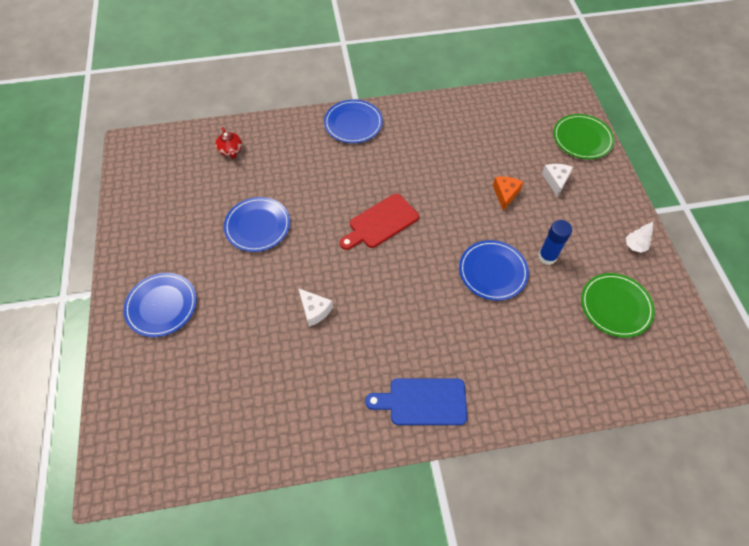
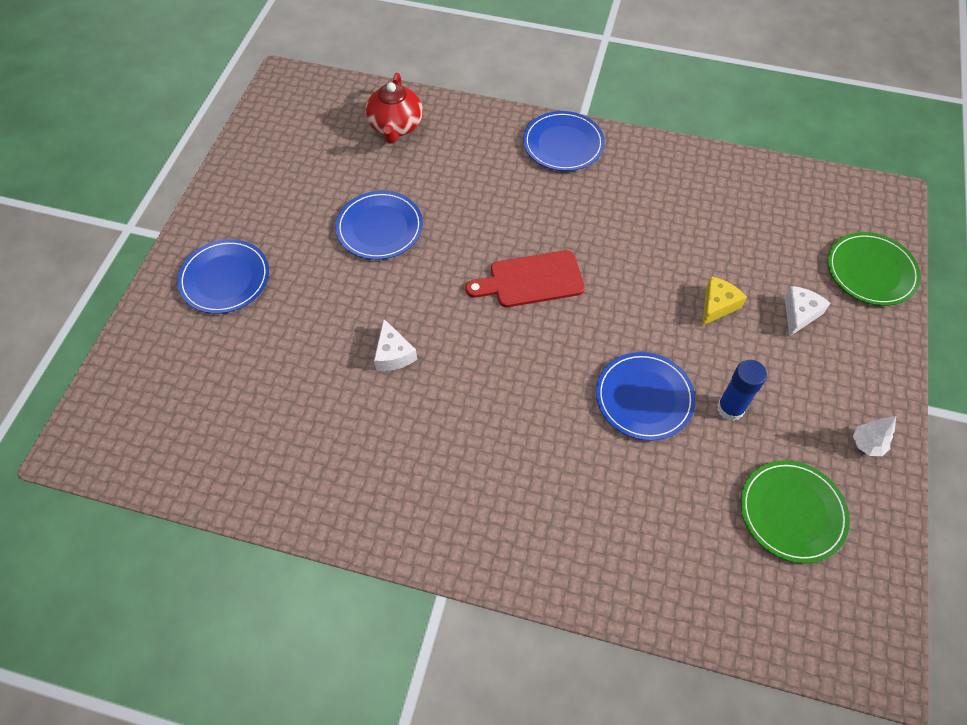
camera: 25 degrees right, 0 degrees up
(230, 150) = (395, 126): red teapot -> red teapot, size x1.64
(422, 401) = (464, 519): blue cutting board -> none
(505, 194) = (717, 305): orange cheese -> yellow cheese

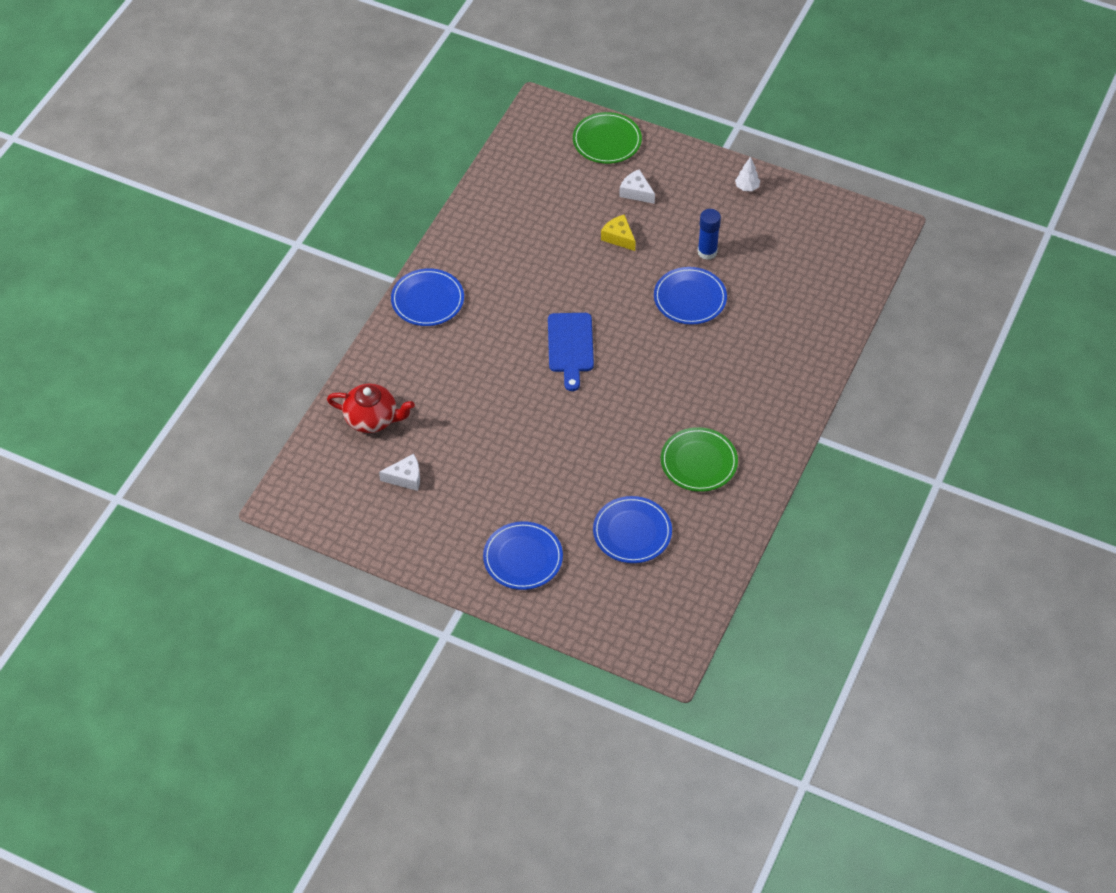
camera: 80 degrees left, 5 degrees down
(379, 228) = (492, 442): blue plate -> blue plate (632, 532)
(393, 354) = (623, 445): white cheese -> white cheese (405, 478)
(531, 280) = (570, 346): red cutting board -> blue cutting board
(792, 512) = (788, 240): green plate -> green plate (699, 462)

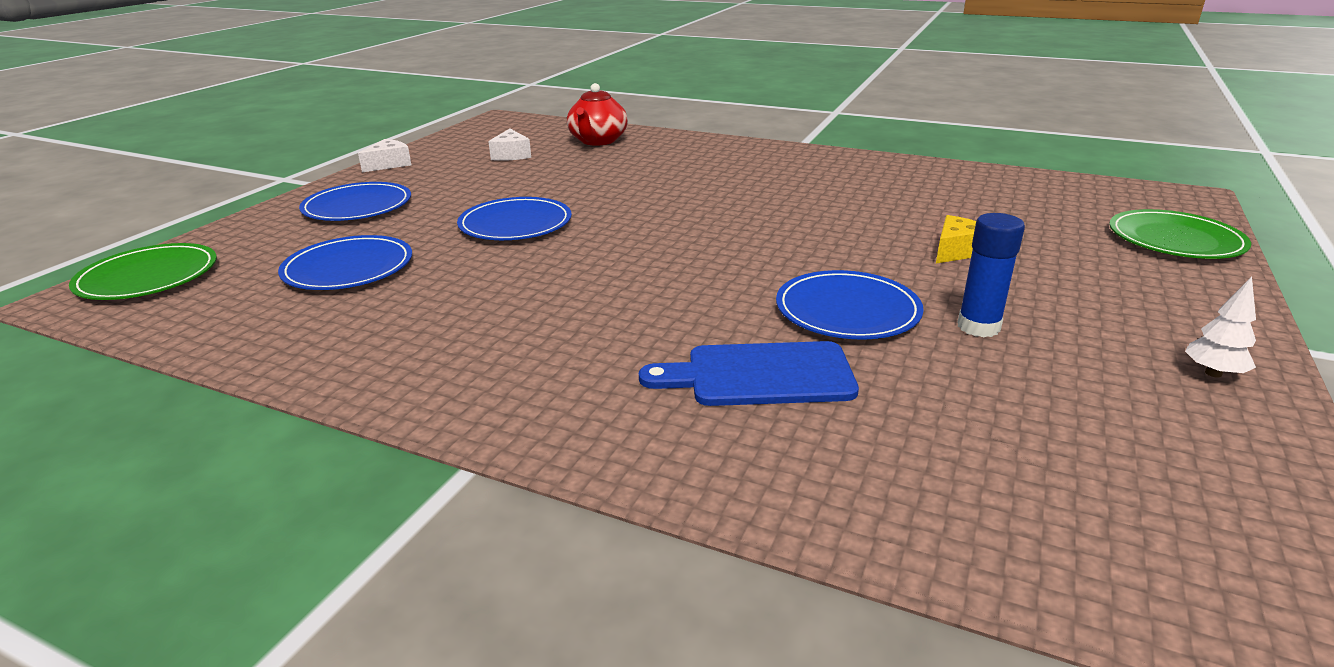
camera: 90 degrees right, 25 degrees down
(427, 300) = (776, 154): blue plate -> blue plate (515, 224)
(570, 346) = (713, 224): blue cutting board -> blue cutting board (759, 375)
(636, 192) = (1076, 263): white cheese -> white cheese (389, 164)
(699, 462) = (459, 319): green plate -> green plate (148, 277)

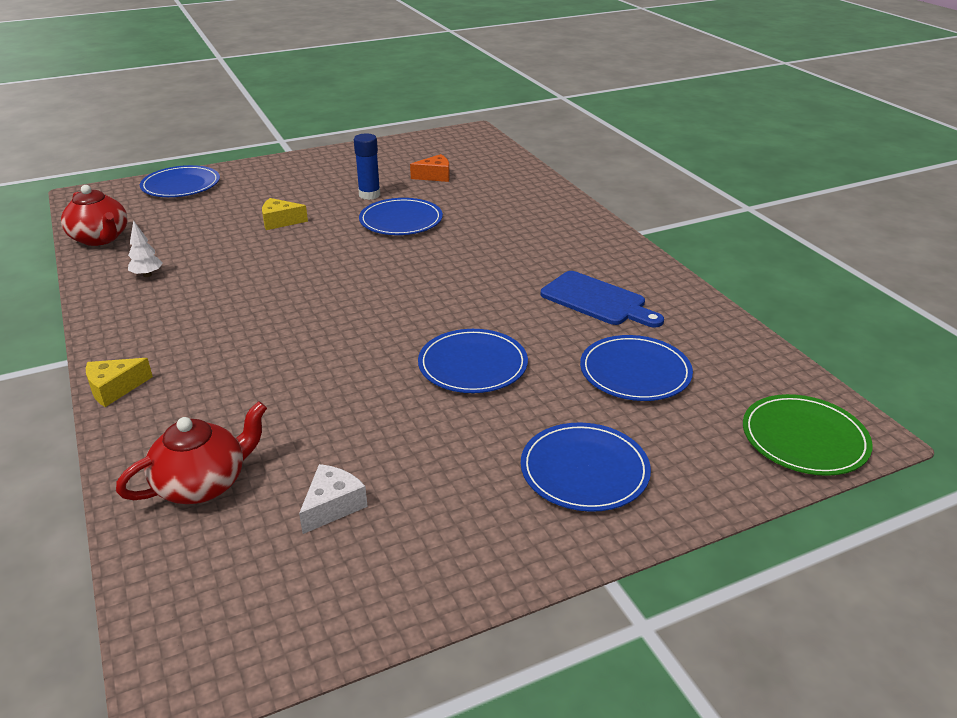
camera: 140 degrees left, 5 degrees up
(389, 164) = (488, 573): white cheese -> none
(737, 143) = (114, 389): none -> yellow cheese
(759, 375) = (489, 214): blue cutting board -> blue cutting board (597, 300)
(998, 414) = (435, 176): none -> orange cheese
(1029, 181) = (100, 238): none -> red teapot
(1175, 239) = (181, 185): green plate -> blue plate
(1213, 373) = (341, 158): white tree -> white tree (147, 275)

